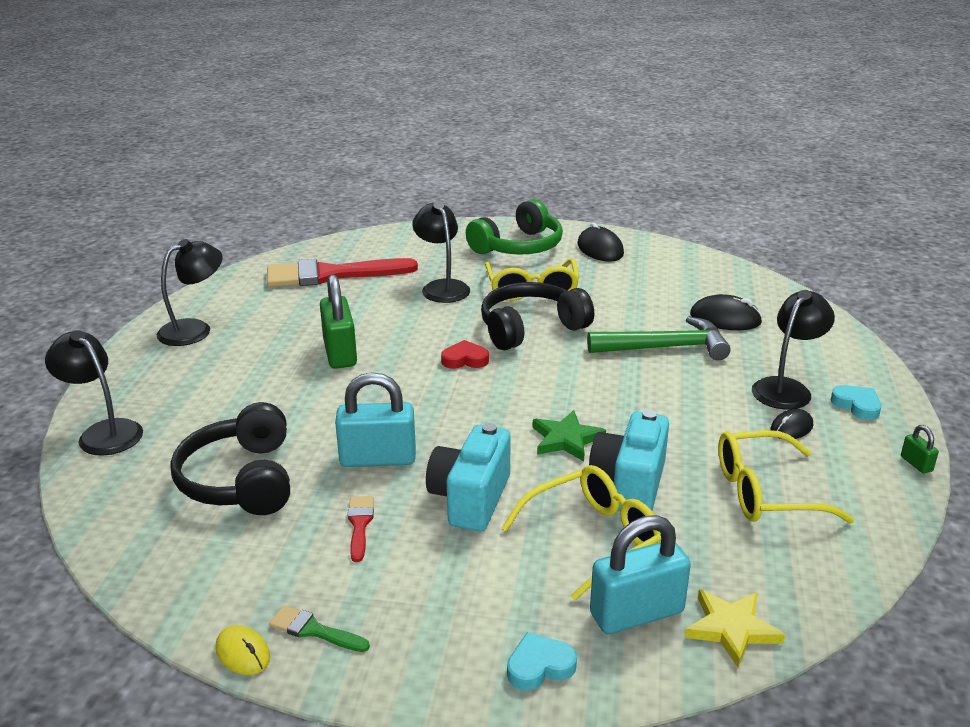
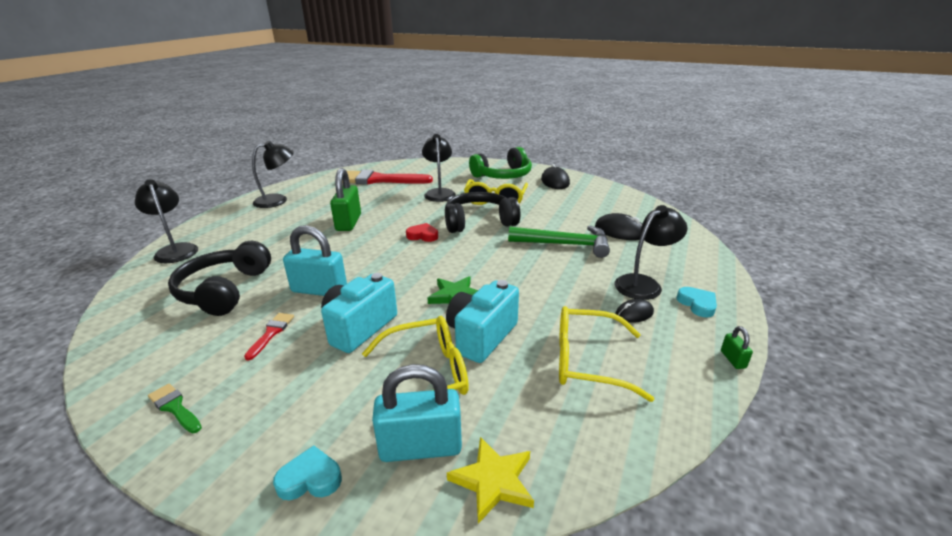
camera: 15 degrees right, 0 degrees up
(243, 653) = (113, 415): yellow mouse -> none

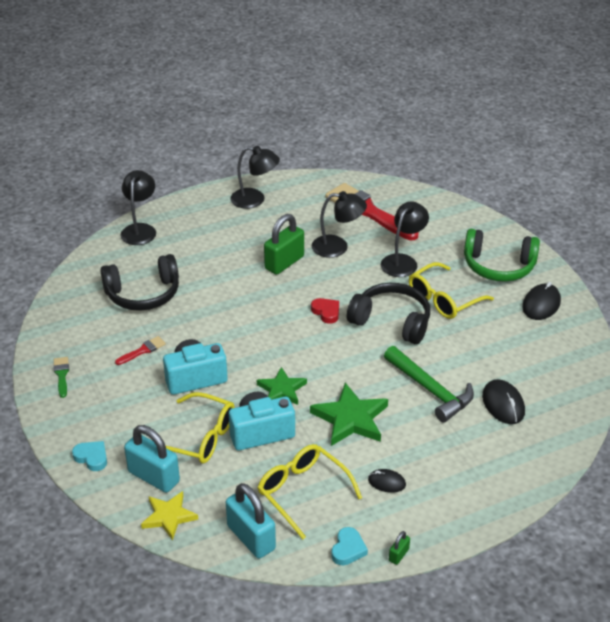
camera: 40 degrees right, 10 degrees up
(225, 290) = (143, 294): black headphones -> black headphones turned 150 degrees counterclockwise
(319, 290) = (200, 329): turquoise padlock -> turquoise padlock (251, 537)
(539, 287) = (350, 418): none -> green star
(644, 284) = (435, 465): black lamp -> black lamp (337, 247)
(697, 304) = (447, 506): turquoise heart -> turquoise heart (348, 549)

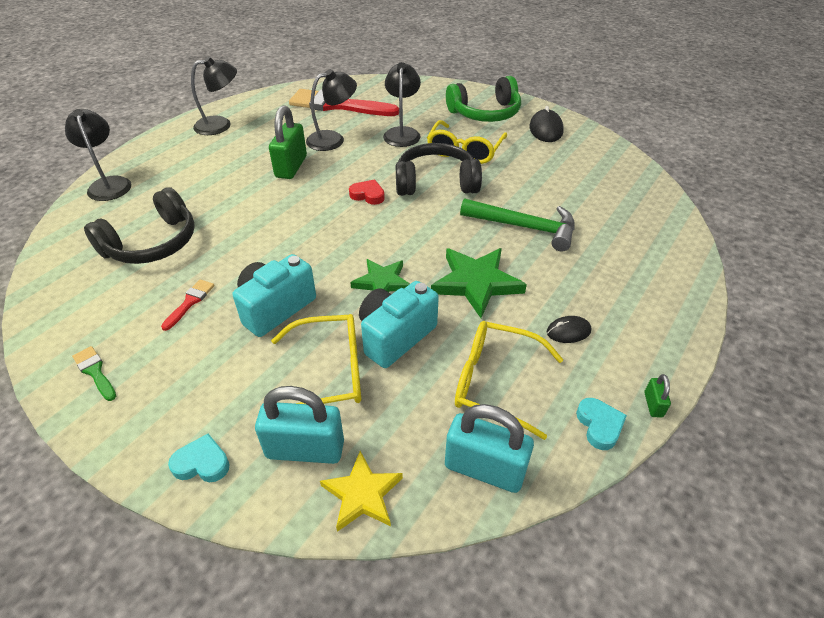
camera: 30 degrees left, 5 degrees up
(503, 404) = (596, 215): black mouse -> none

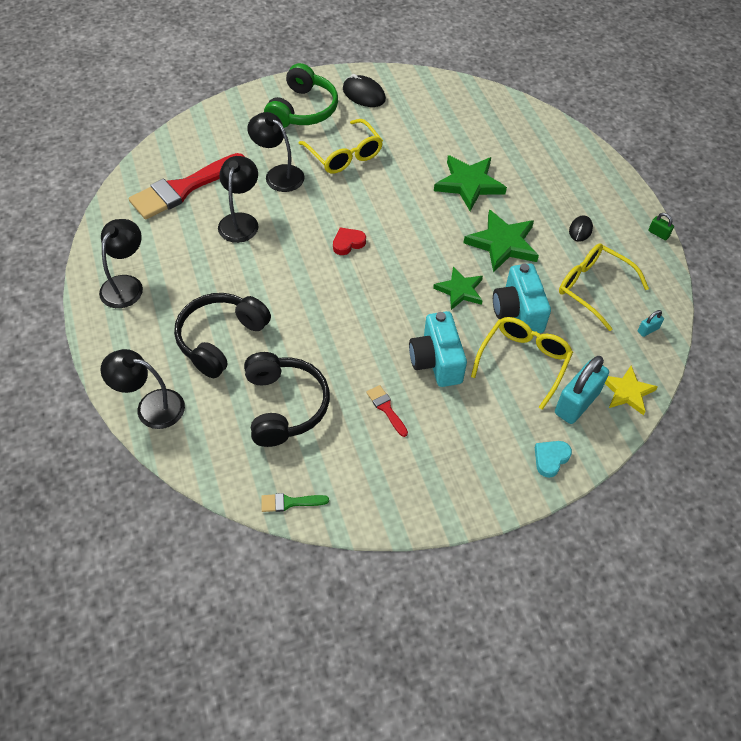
camera: 55 degrees left, 10 degrees up
(95, 372) = (418, 492): green brush -> green brush (290, 502)
(291, 167) = (257, 269): green padlock -> none
(436, 183) = (371, 196): black headphones -> black headphones (221, 339)
(484, 468) = (648, 330): turquoise padlock -> turquoise padlock, size x0.45
(495, 382) = (593, 288): yellow glasses -> yellow glasses turned 75 degrees clockwise
(525, 227) = (469, 184): green hammer -> green star
(599, 425) = (655, 265): turquoise heart -> none

